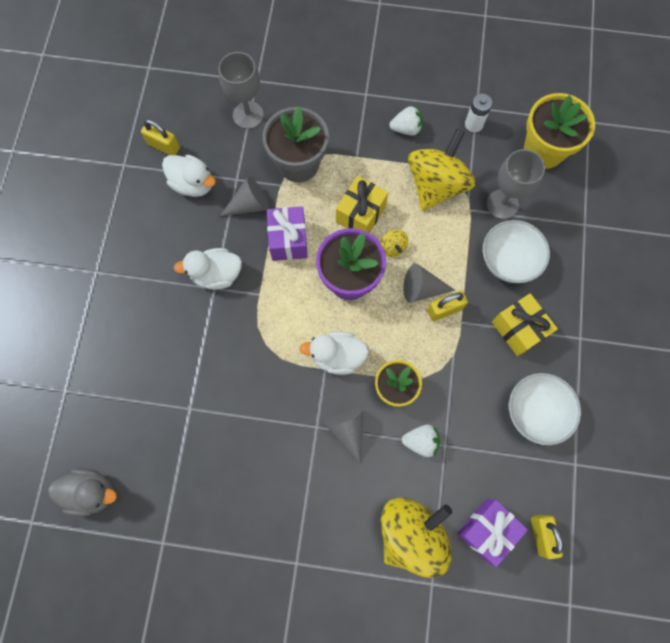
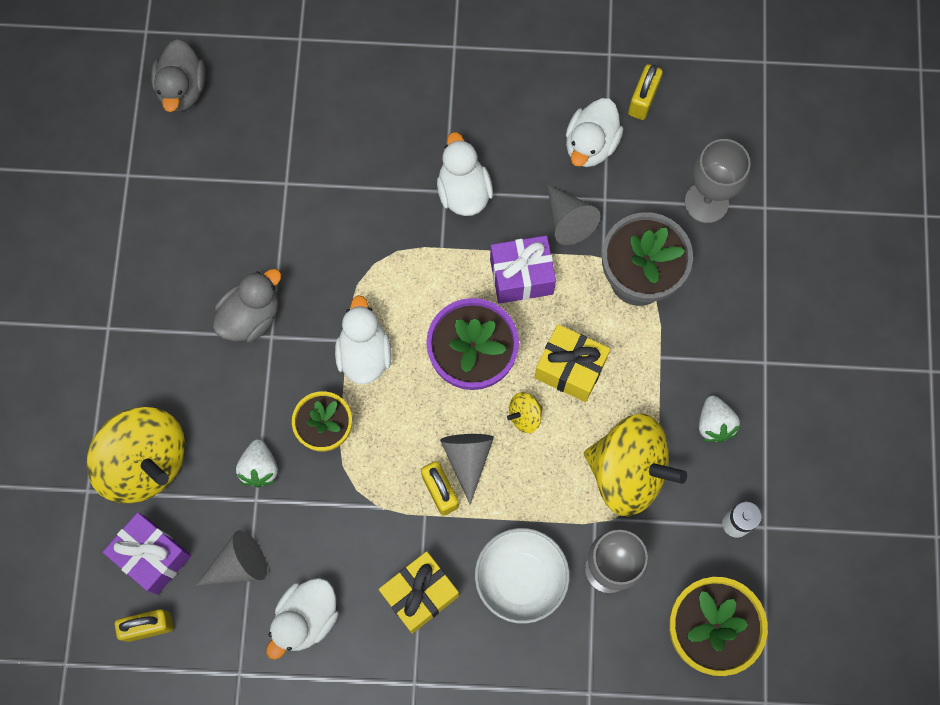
camera: 85 degrees right, 0 degrees up
(298, 442) = (251, 316): none -> grey duck
(347, 429) = (270, 374): grey cone -> grey cone (238, 565)
(535, 411) = (306, 618): white bowl -> white duck

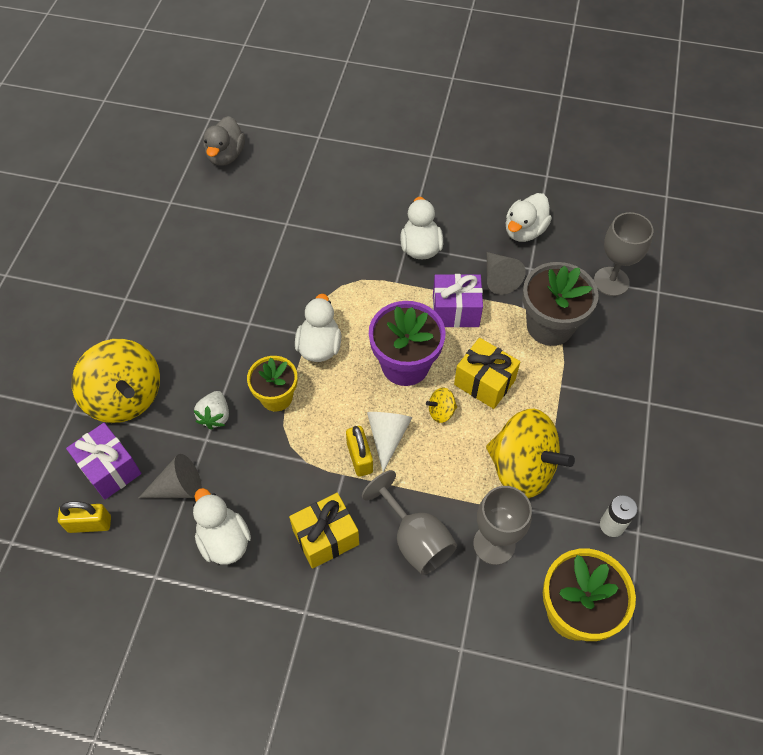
camera: 10 degrees right, 15 degrees down
(251, 316) = (237, 307): grey duck -> none
(306, 618) = (224, 540): white duck -> white duck turned 105 degrees clockwise
(467, 459) = (387, 436): grey cone -> white cone
(520, 579) = (415, 539): white bowl -> grey goblet
(643, 100) = (569, 207): yellow padlock -> none
(714, 424) = (601, 442): white strawberry -> none

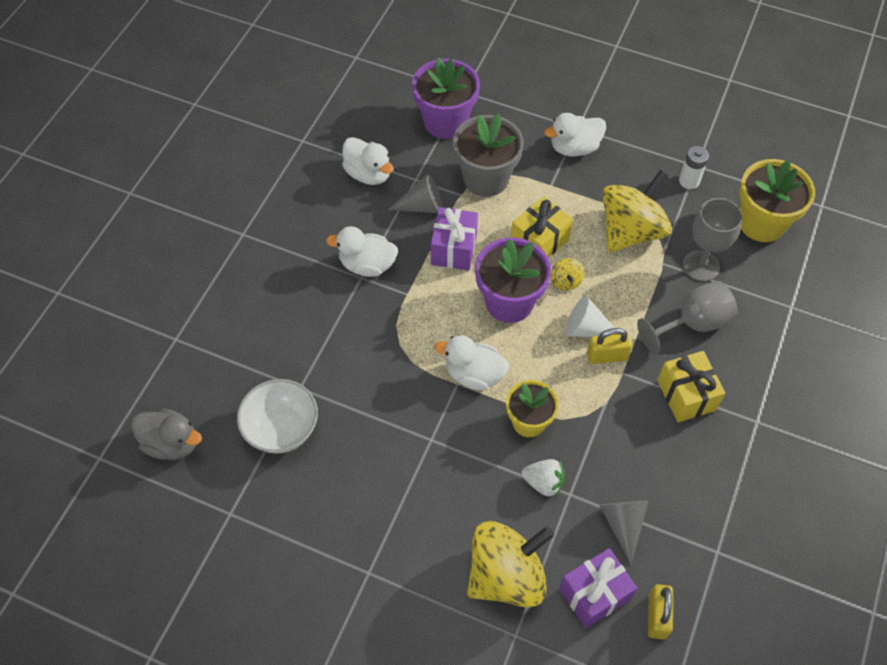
camera: 80 degrees left, 0 degrees up
(224, 540) = (683, 484): white duck -> white duck (574, 148)
(246, 219) = (282, 429): none -> white bowl
(611, 281) = (445, 122): grey goblet -> purple flower pot

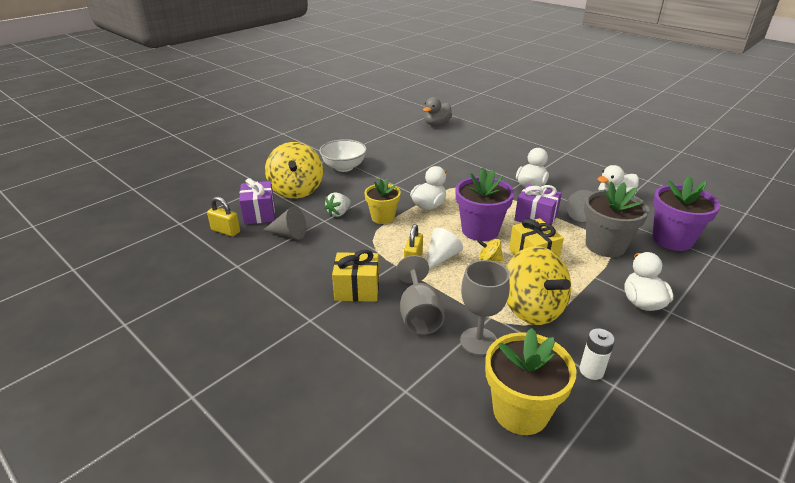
camera: 110 degrees right, 25 degrees down
(282, 429) = (428, 147): white bowl -> white bowl (344, 167)

